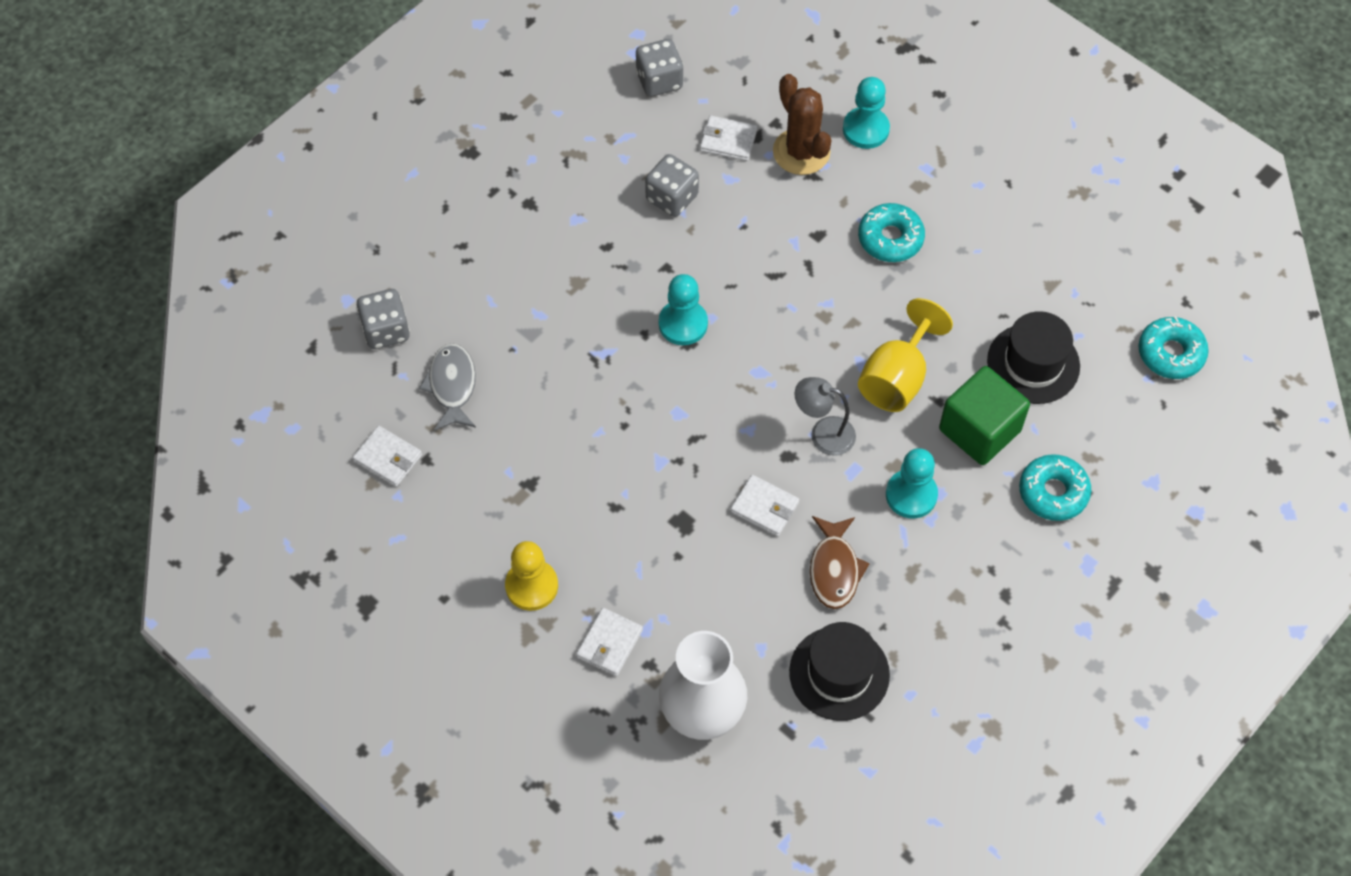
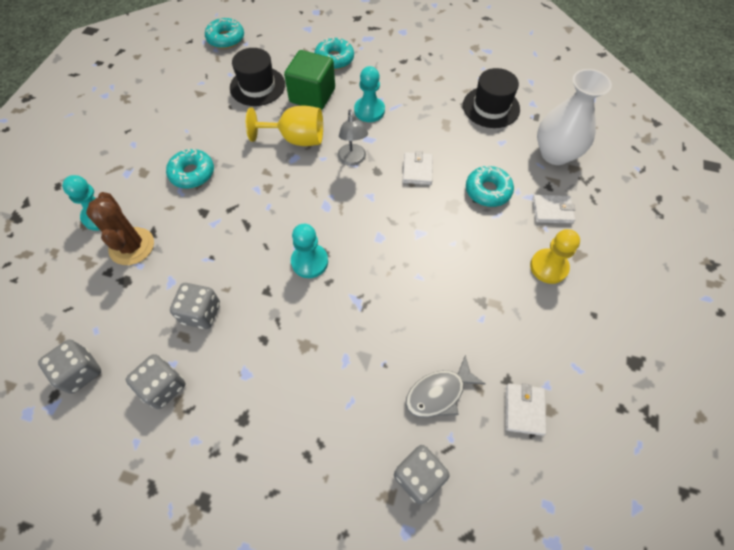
camera: 115 degrees left, 0 degrees up
(603, 146) = (163, 386): none -> grey dice
(683, 579) = (488, 191): none -> turquoise donut
(728, 140) = (133, 296): white wallet -> none
(801, 152) = (132, 246): brown cactus -> brown cactus turned 60 degrees counterclockwise
(834, 569) = (434, 127): brown fish -> none

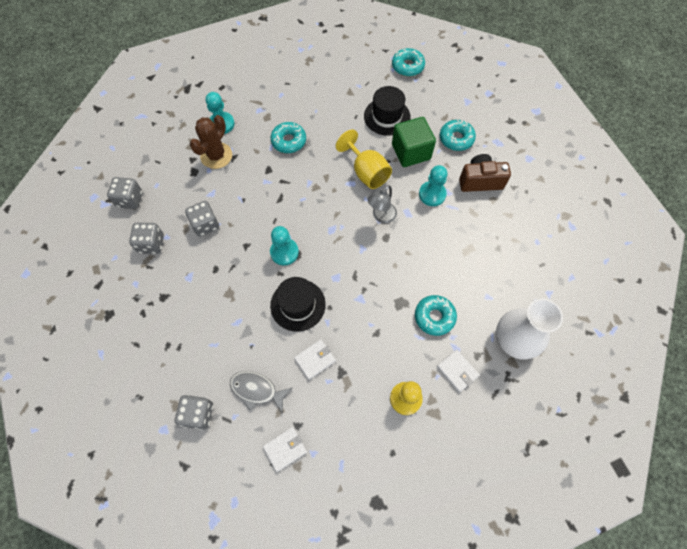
camera: 50 degrees right, 5 degrees up
(390, 73) = (480, 181): none -> brown camera
(417, 170) = (410, 260): white wallet -> white wallet (315, 359)
(491, 107) = (515, 267): black hat -> black hat (298, 305)

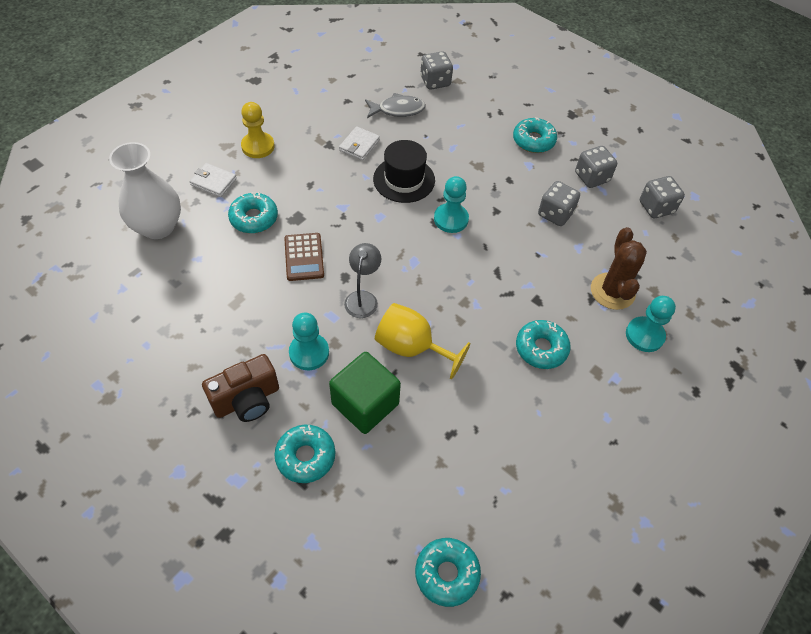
camera: 150 degrees right, 10 degrees down
(165, 299) = (533, 140): none -> turquoise donut
(285, 449) = (348, 85): white wallet -> none
(387, 116) = (429, 449): black hat -> none
(408, 265) = (304, 257): none -> brown calculator

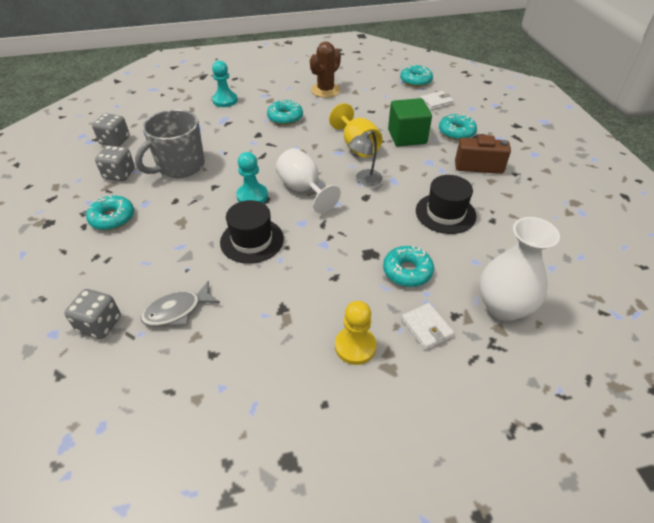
camera: 140 degrees left, 10 degrees down
(251, 299) = (445, 213): none -> black hat
(304, 257) = (386, 222): brown calculator -> none
(309, 352) = (423, 169): turquoise pawn -> none
(359, 145) = (255, 292): white wallet -> white wallet (436, 102)
(398, 110) = (177, 311): grey fish -> grey fish turned 60 degrees counterclockwise
(412, 252) = (303, 190): none -> white goblet
(555, 214) = (180, 166): grey dice -> grey mug
(612, 291) = (211, 120): brown cactus -> brown cactus (325, 90)

